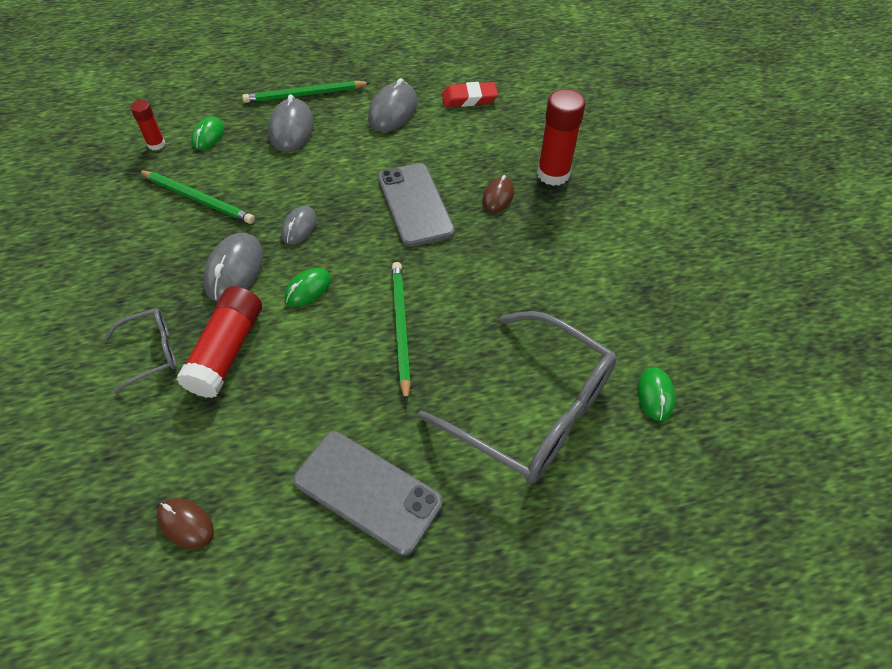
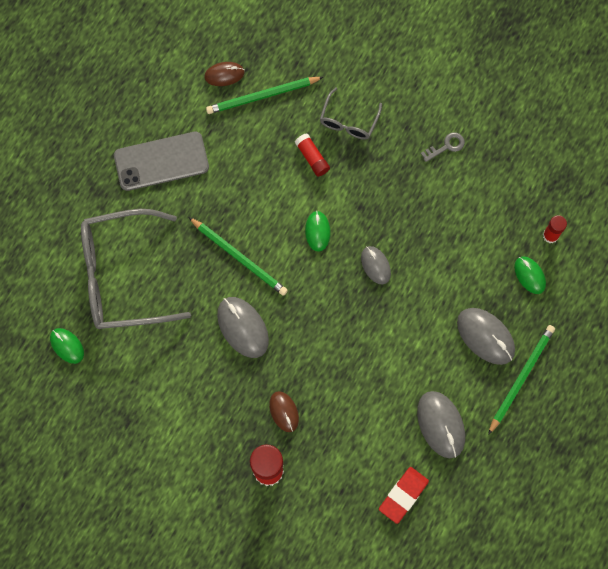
camera: 135 degrees right, 20 degrees up
(118, 258) = (446, 146): none -> grey key
(198, 199) = (462, 225): green pencil -> green pencil (262, 96)
(227, 351) = (312, 158): red glue stick -> red glue stick, size x0.55
(234, 270) = (373, 203): grey mouse -> grey mouse (243, 327)
(415, 204) = (328, 352): grey phone -> none

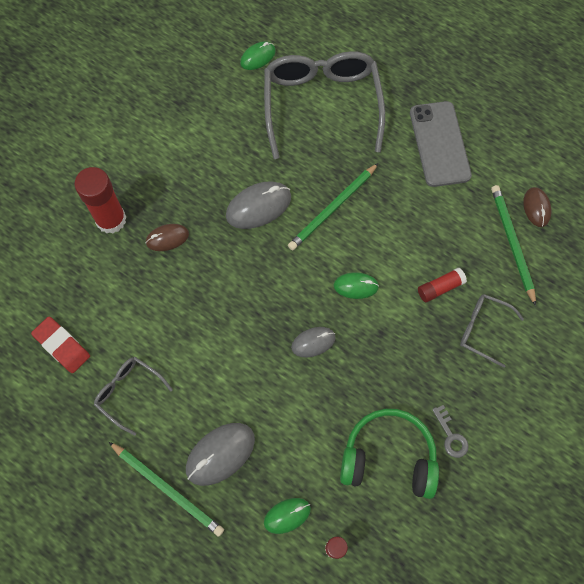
camera: 95 degrees right, 5 degrees down
(440, 424) = (129, 393): grey mouse -> grey glasses
(471, 196) = (388, 457): none -> green headphones

